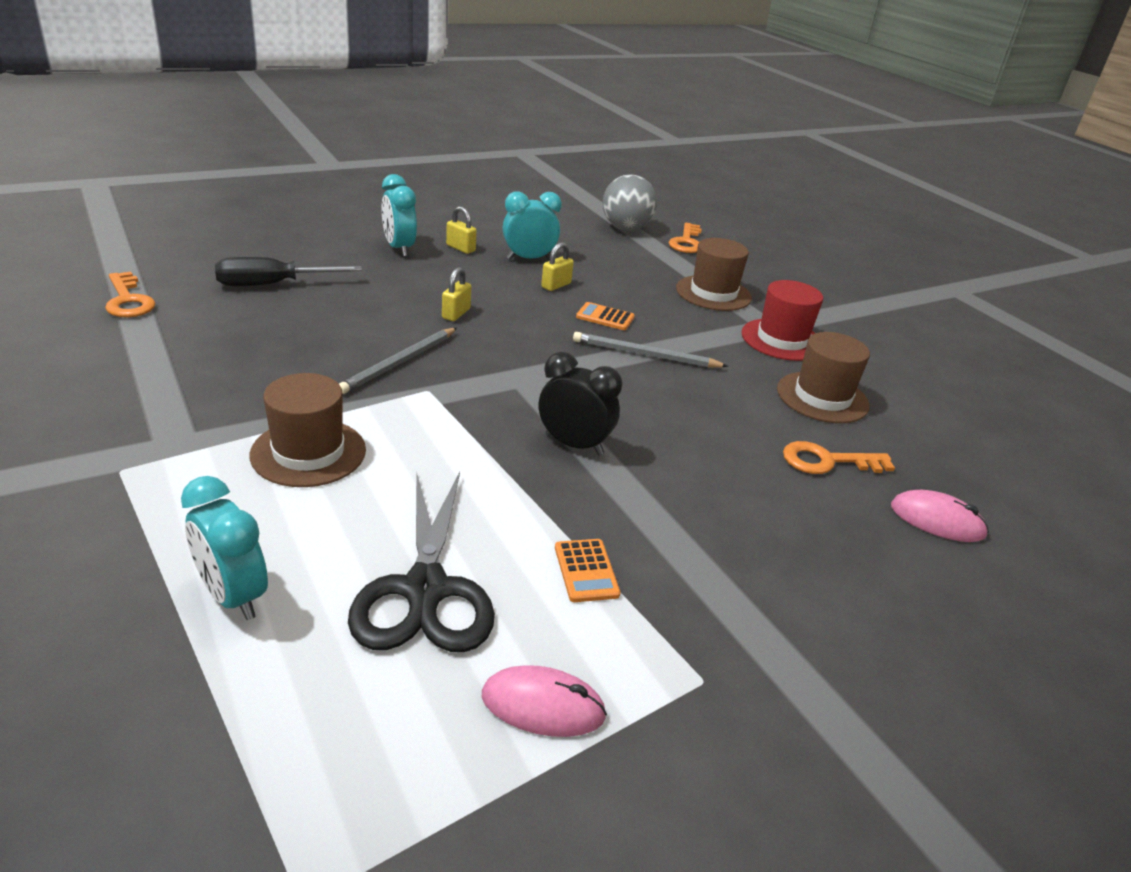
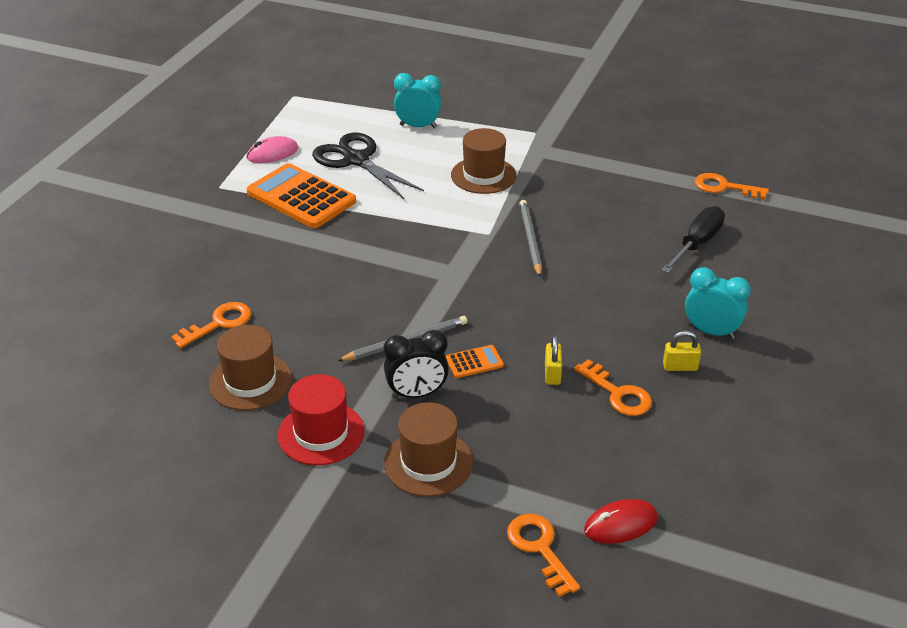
camera: 145 degrees right, 5 degrees up
(456, 313) = (565, 295): yellow padlock -> none
(529, 259) = (618, 393): turquoise clock -> orange key
(574, 445) = (373, 248): black clock -> black clock (417, 394)
(586, 571) = (301, 197): orange calculator -> orange calculator, size x2.28
(625, 228) = (620, 524): grey ball -> red mouse
(937, 520) = (133, 318): pink mouse -> none

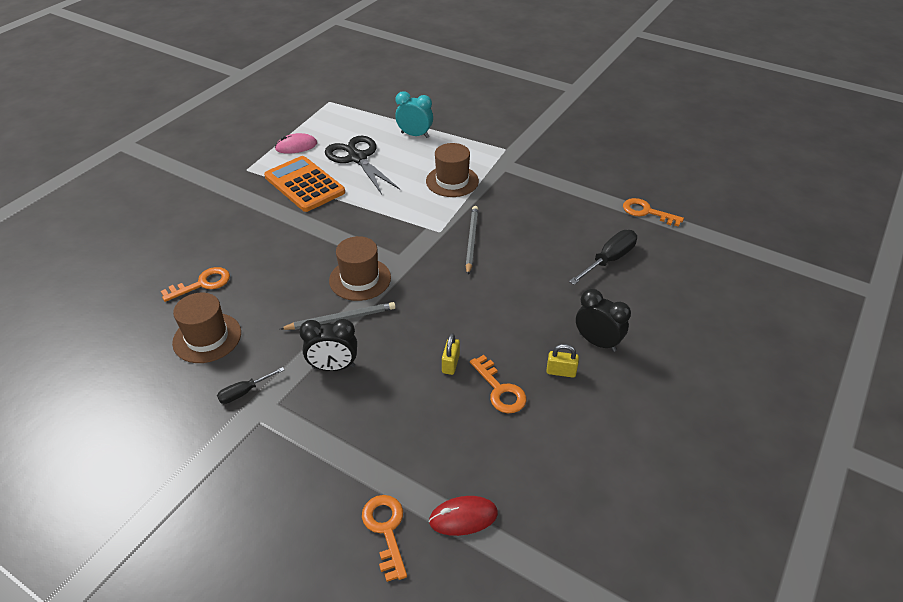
camera: 10 degrees right, 5 degrees up
(321, 433) = (244, 392): red hat -> black screwdriver
(428, 463) = (321, 432): brown hat -> brown hat (360, 279)
(474, 362) = (390, 344): orange calculator -> none
(711, 332) = (597, 342): turquoise clock -> black clock

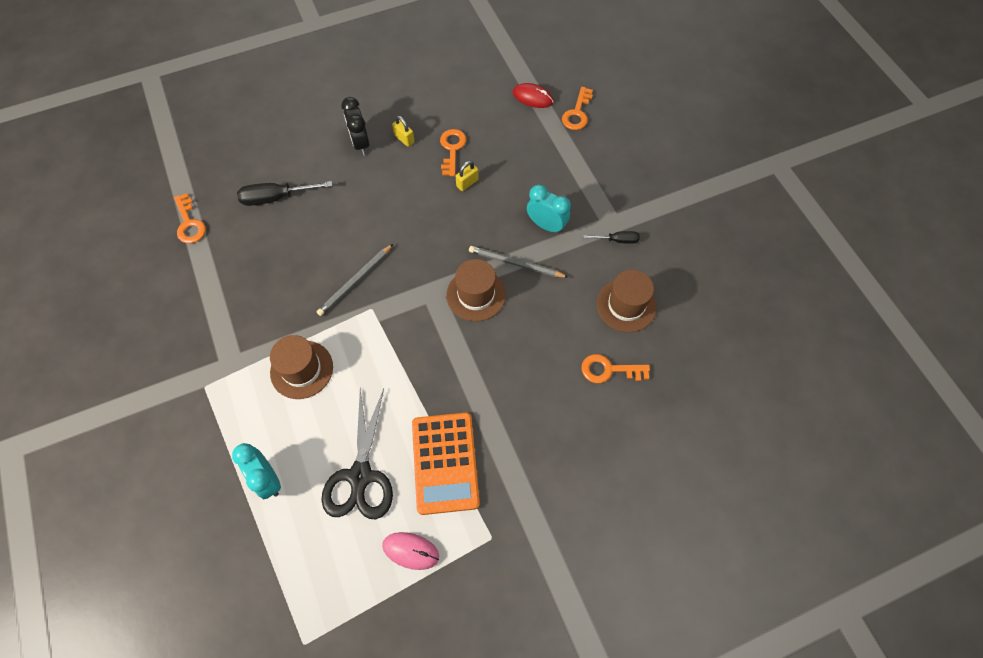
camera: 145 degrees left, 20 degrees up
(333, 367) = (546, 225): black clock -> turquoise clock

